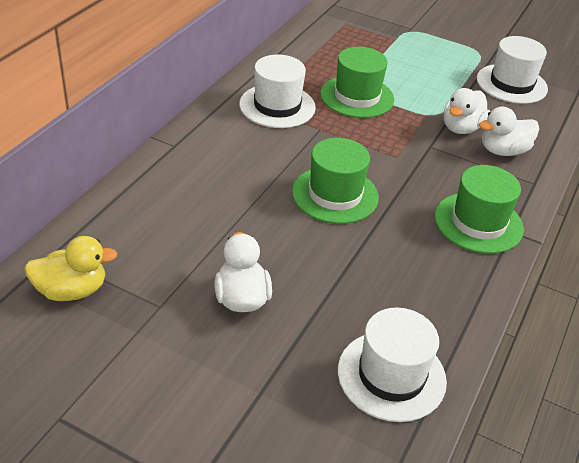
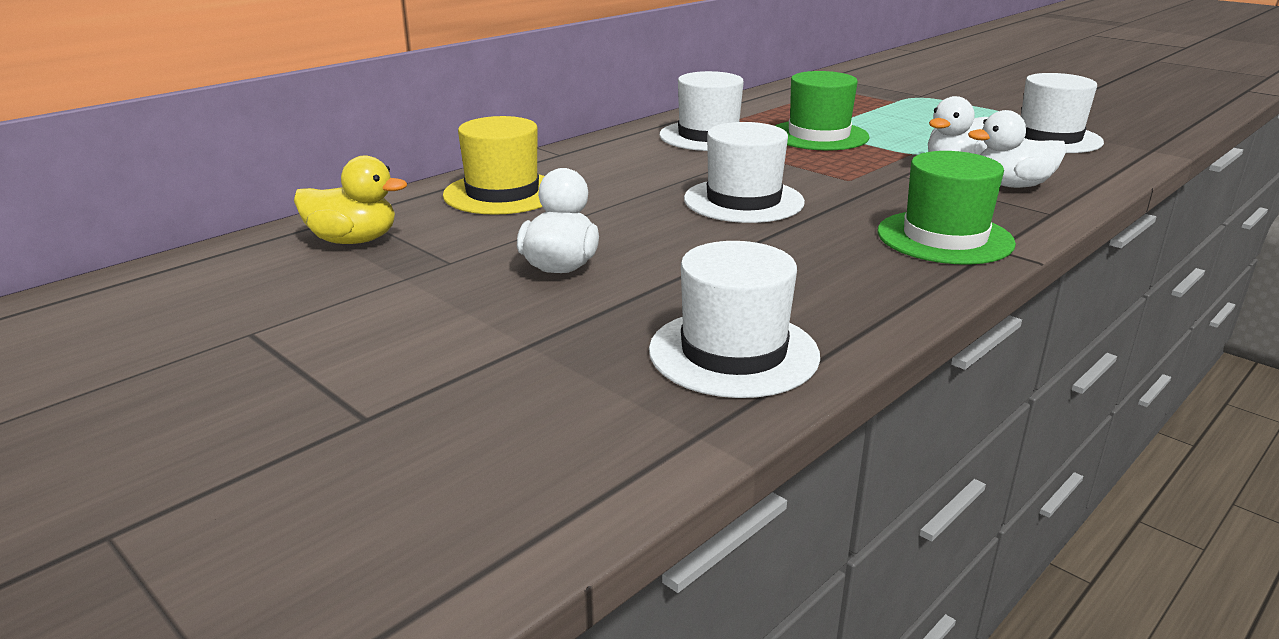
camera: 20 degrees right, 15 degrees down
(155, 208) = (502, 193): none -> yellow hat
(335, 195) = (743, 201): green hat -> white hat

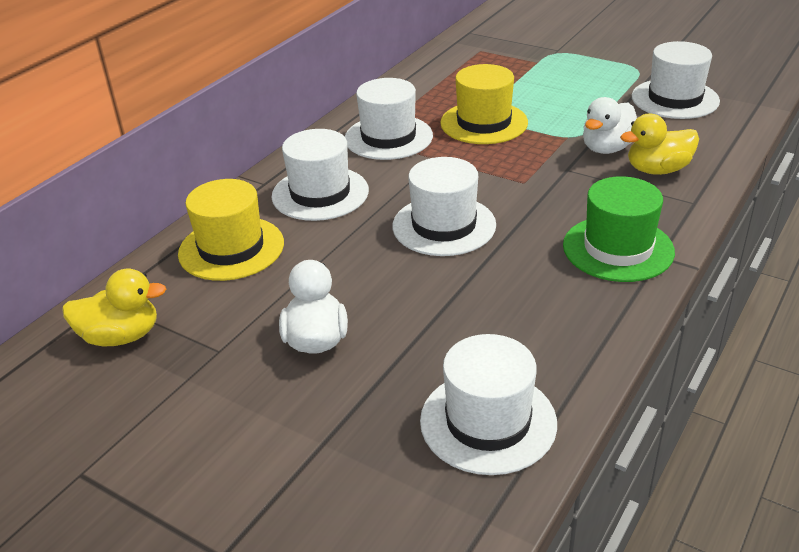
camera: 10 degrees left, 10 degrees up
(616, 166) = (320, 193): none -> white hat
(818, 136) = (484, 123): green hat -> yellow hat
(1012, 185) = (657, 170): white duck -> yellow duck

